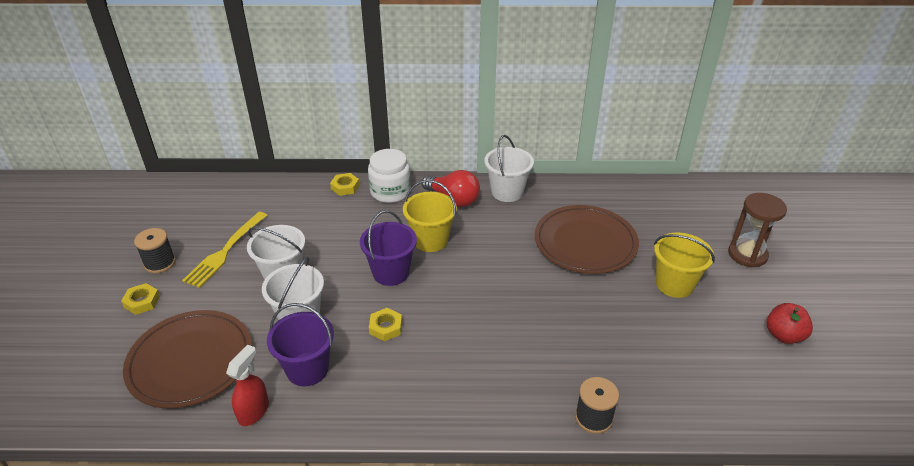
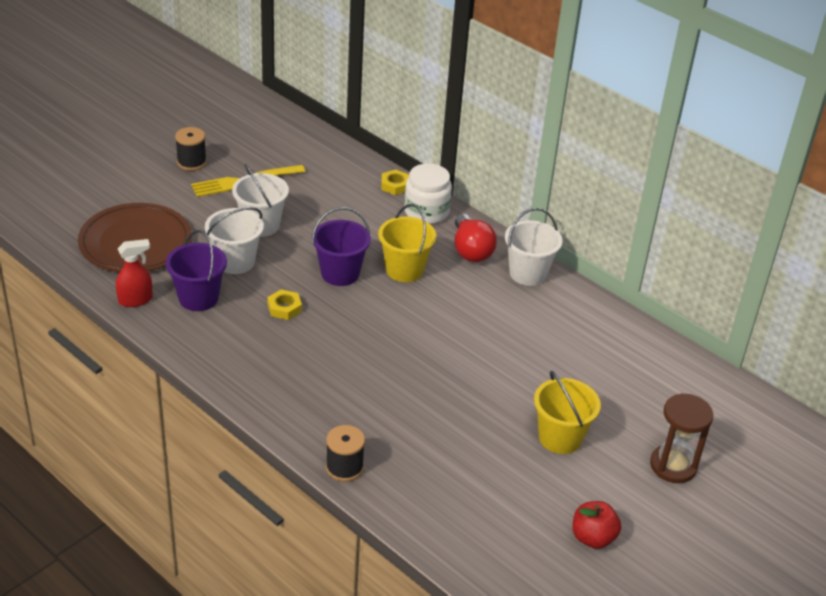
camera: 40 degrees right, 0 degrees up
(142, 302) = (151, 183): yellow nut -> none
(585, 242) = (533, 356): brown plate -> none

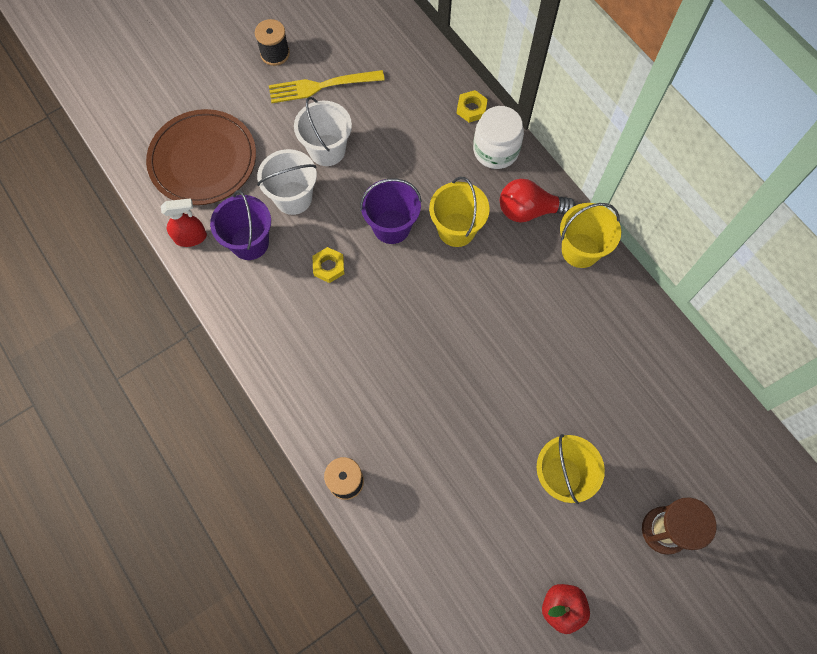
camera: 15 degrees right, 30 degrees up
(471, 250) = (529, 210): red light bulb -> red light bulb turned 90 degrees clockwise
(528, 273) = (580, 250): white bucket -> yellow bucket

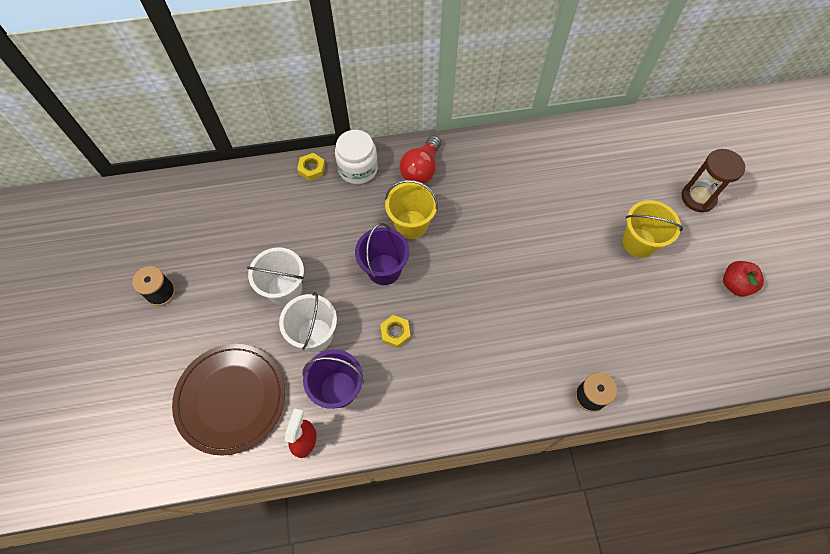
camera: 65 degrees left, 5 degrees down
(321, 86) = (219, 268): yellow fork -> none
(580, 250) = (470, 152): yellow bucket -> none

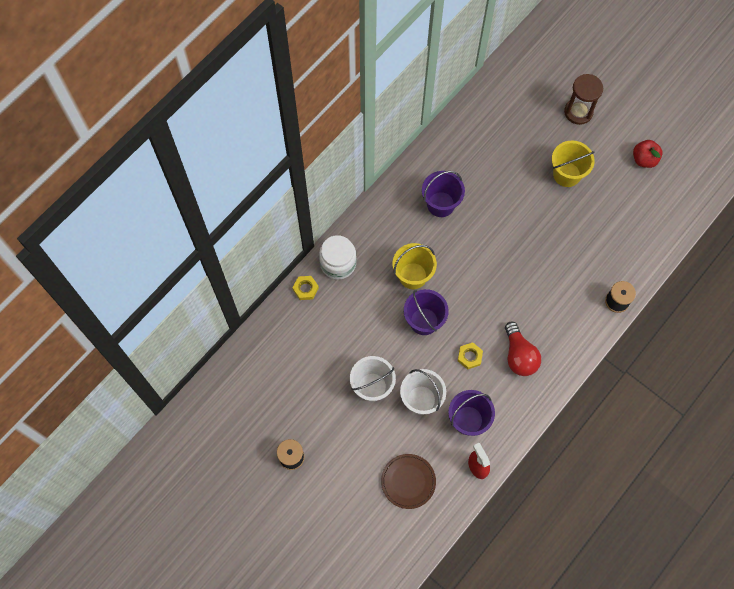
camera: 40 degrees left, 5 degrees up
(231, 399) = (408, 481): brown plate -> brown plate, size x0.61
(421, 169) = (382, 230): red light bulb -> red light bulb (519, 355)
(492, 185) = (441, 204): none -> purple bucket

